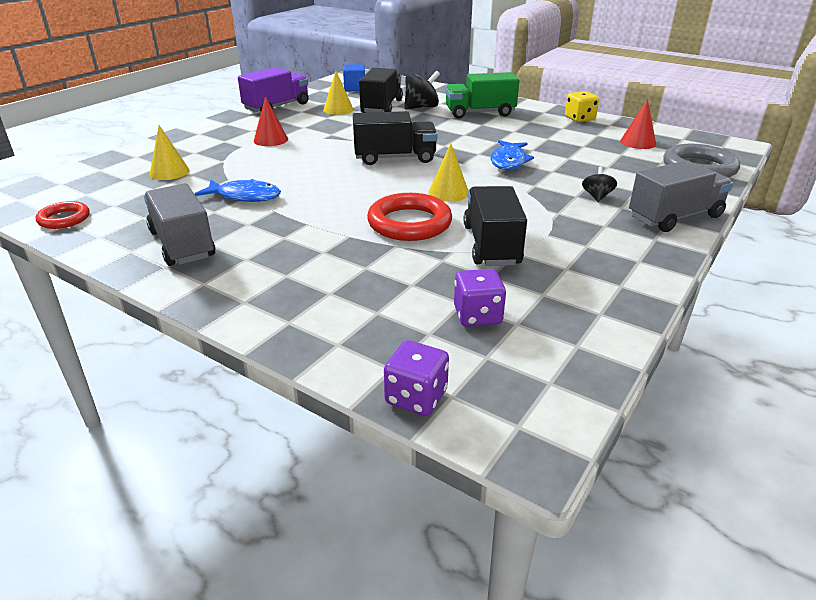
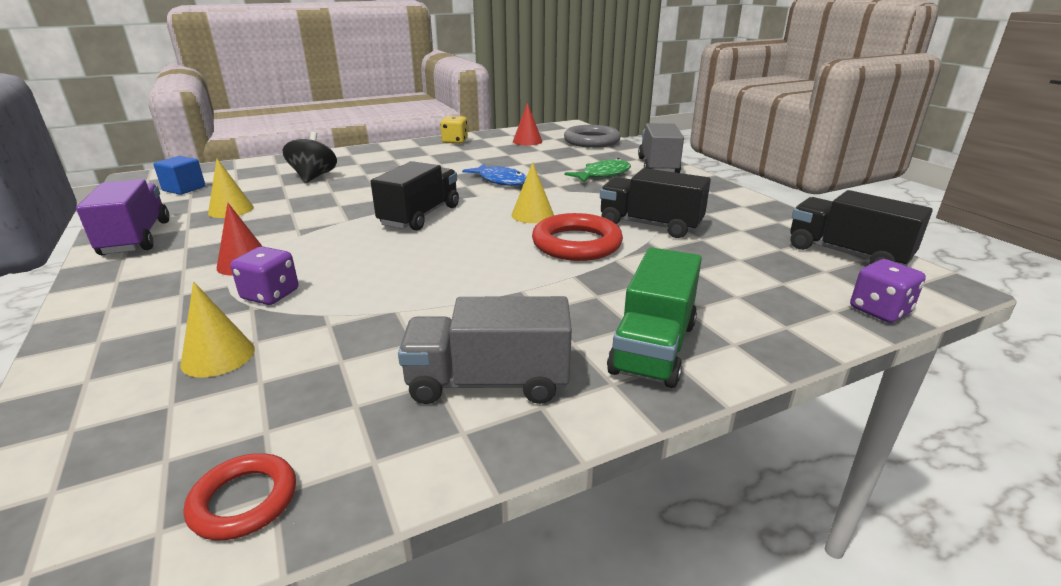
camera: 60 degrees left, 5 degrees down
(245, 196) = (398, 312): blue fish -> none
(381, 107) = (272, 190): black truck -> black truck (847, 254)
(477, 315) = (763, 258): purple dice -> purple dice (270, 295)
(480, 113) = (377, 162): green truck -> green truck (653, 347)
(597, 196) = (603, 175): black spinning top -> green fish

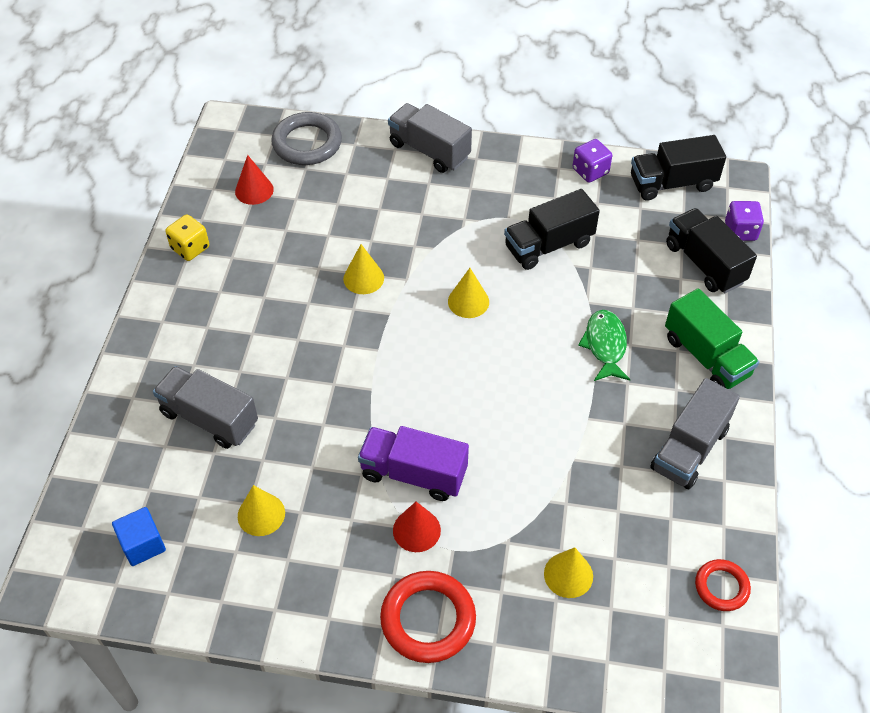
camera: 55 degrees left, 25 degrees up
(136, 238) = (283, 604): purple truck -> purple truck (413, 473)
(270, 295) = (493, 525): purple dice -> purple dice (590, 171)
(313, 177) = (209, 418): black spinning top -> grey truck
(420, 216) = (406, 376): black truck -> black truck (704, 263)
(500, 181) = (363, 278): blue fish -> yellow cone
(576, 244) = (546, 307): red ring -> red ring (428, 619)
(603, 175) = (415, 200): green fish -> green fish (605, 345)

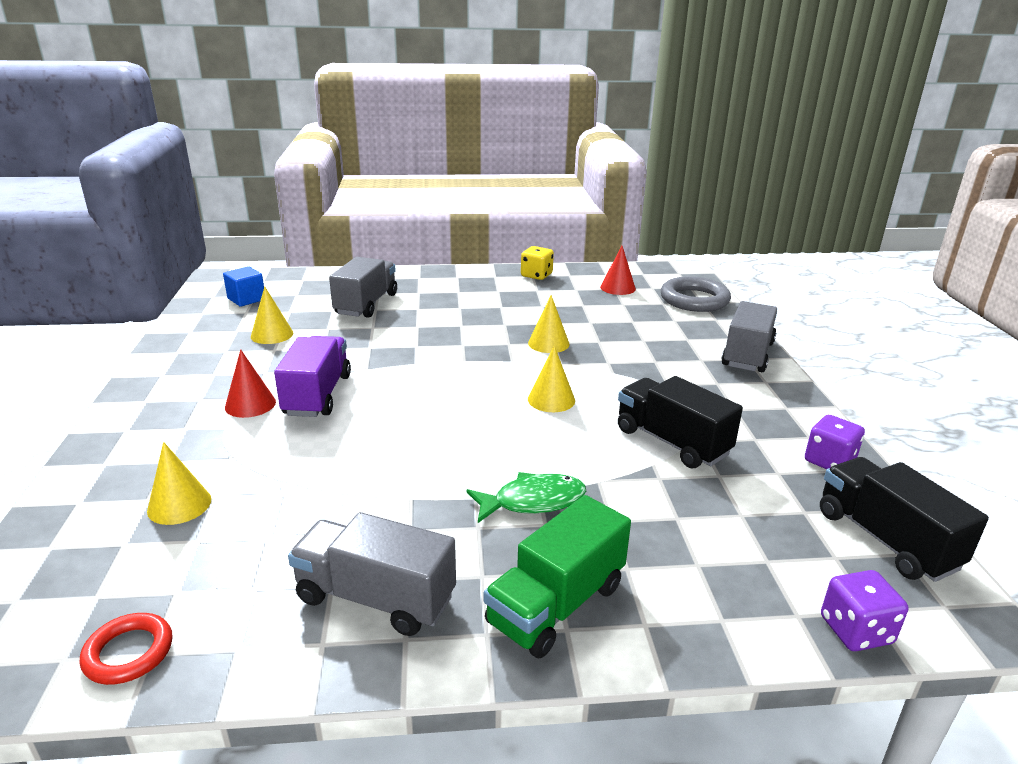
camera: 75 degrees right, 25 degrees down
(428, 619) = (145, 422): red ring -> none
(704, 263) = (747, 589): black truck -> none

